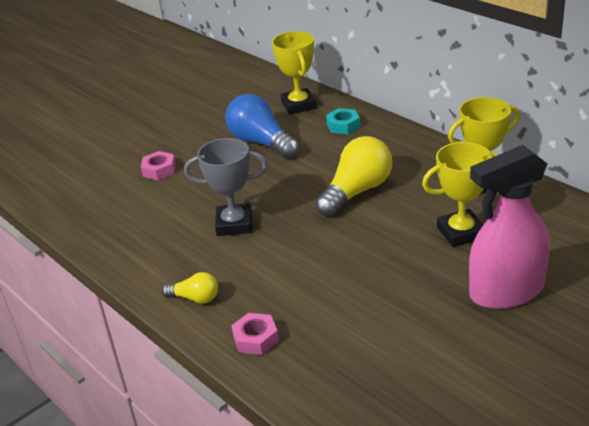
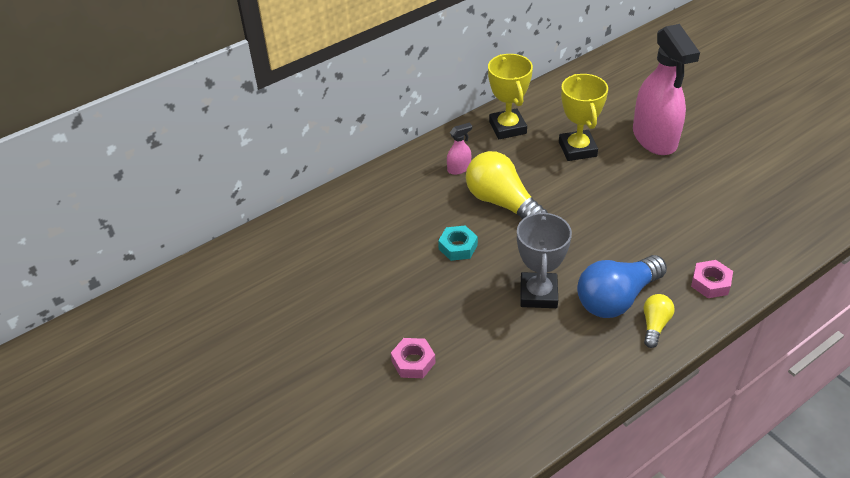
camera: 85 degrees left, 10 degrees up
(261, 142) = (384, 268): blue light bulb -> blue light bulb (616, 299)
(298, 105) = (314, 232): yellow trophy -> none
(343, 126) = (375, 201): turquoise nut -> turquoise nut (458, 247)
(402, 162) = (459, 168): none -> pink spray bottle

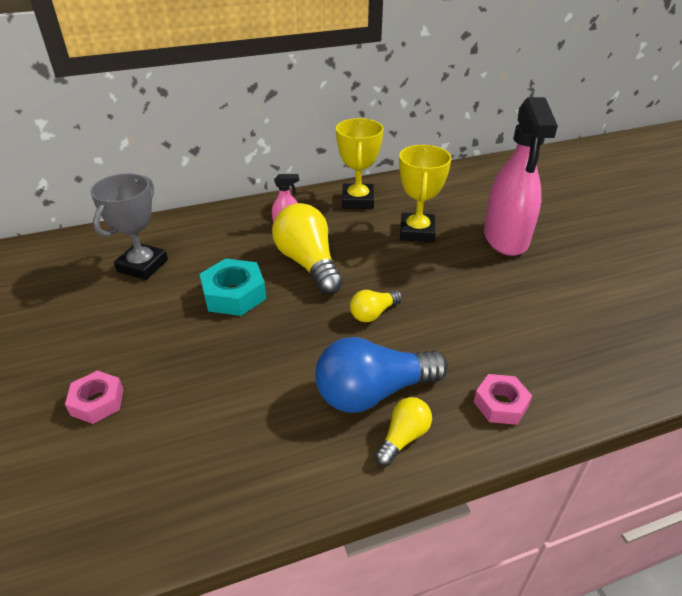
camera: 15 degrees right, 5 degrees down
(458, 247) = (234, 294): turquoise nut -> turquoise nut, size x1.51
(538, 294) = (286, 363): grey trophy -> grey trophy (142, 265)
(582, 235) = (373, 313): none -> yellow light bulb

